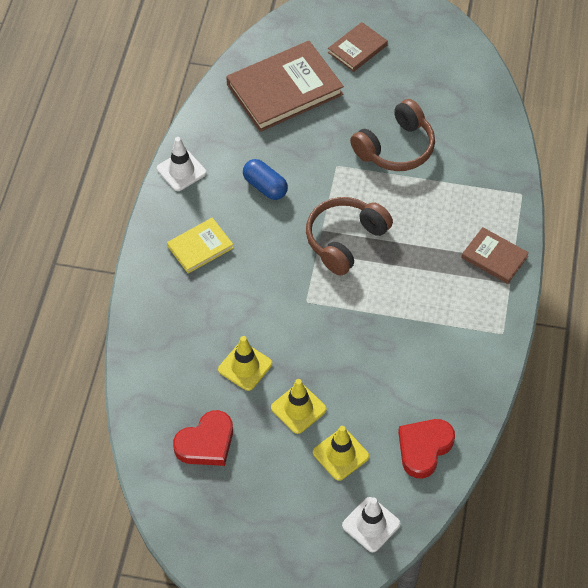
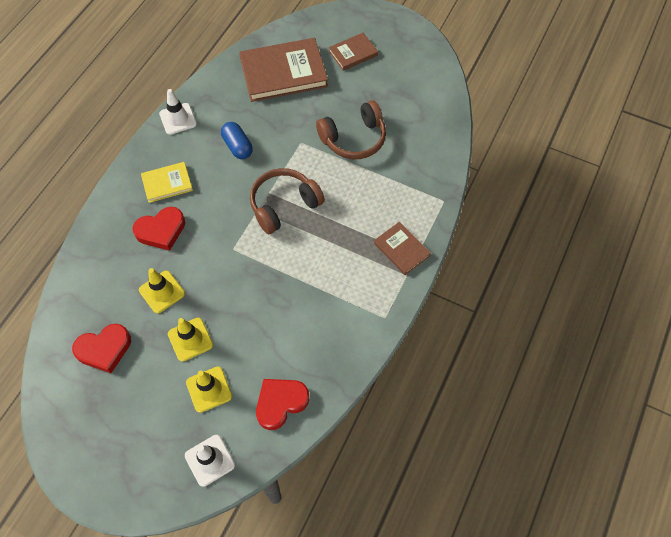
camera: 15 degrees right, 5 degrees up
(216, 301) = (161, 231): none -> red heart

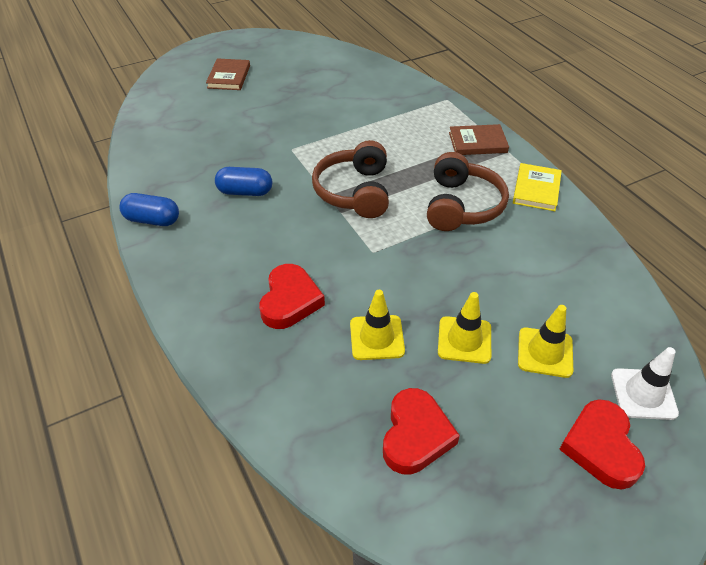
camera: 55 degrees left, 15 degrees down
(167, 183) = (230, 267): yellow book -> yellow book (536, 189)
(178, 119) = (152, 220): white traffic cone -> blue capsule
(280, 403) = (599, 299): red heart -> red heart (601, 447)
(283, 73) = (194, 124): brown book -> none
(354, 139) = (325, 117): brown headphones -> brown headphones (462, 206)

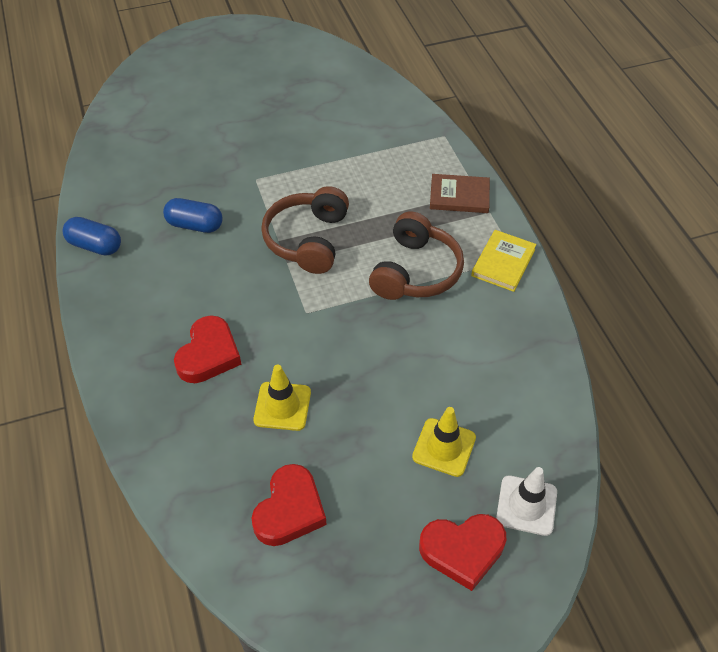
camera: 10 degrees right, 5 degrees up
(229, 77) = (212, 78): brown book -> none
(464, 340) = (368, 422): yellow traffic cone -> none
(601, 447) = (462, 550): red heart -> red heart turned 105 degrees counterclockwise

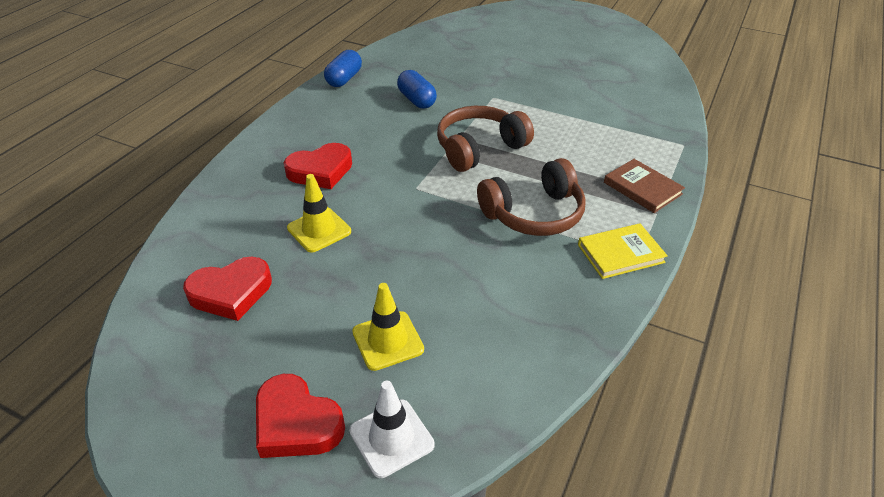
camera: 45 degrees right, 10 degrees down
(95, 246) = (344, 79): blue capsule -> blue capsule turned 45 degrees clockwise

